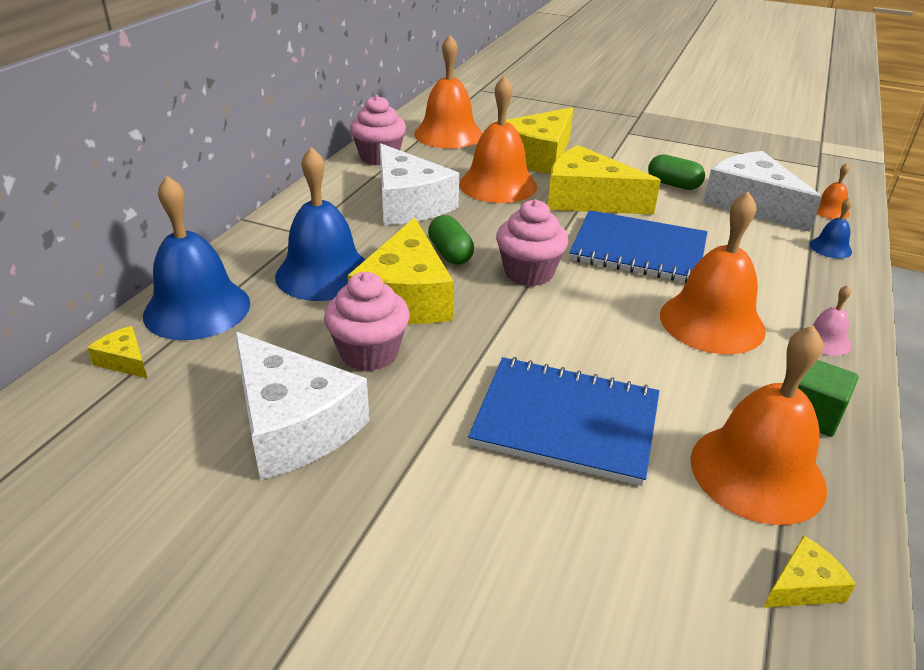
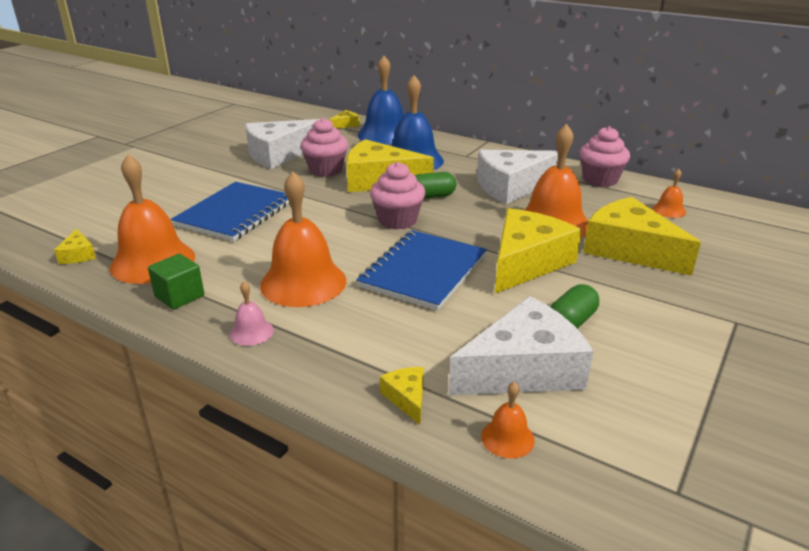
camera: 100 degrees right, 5 degrees down
(448, 134) = (669, 210): orange bell -> orange bell, size x0.45
(830, 248) = (407, 398): blue bell -> yellow cheese

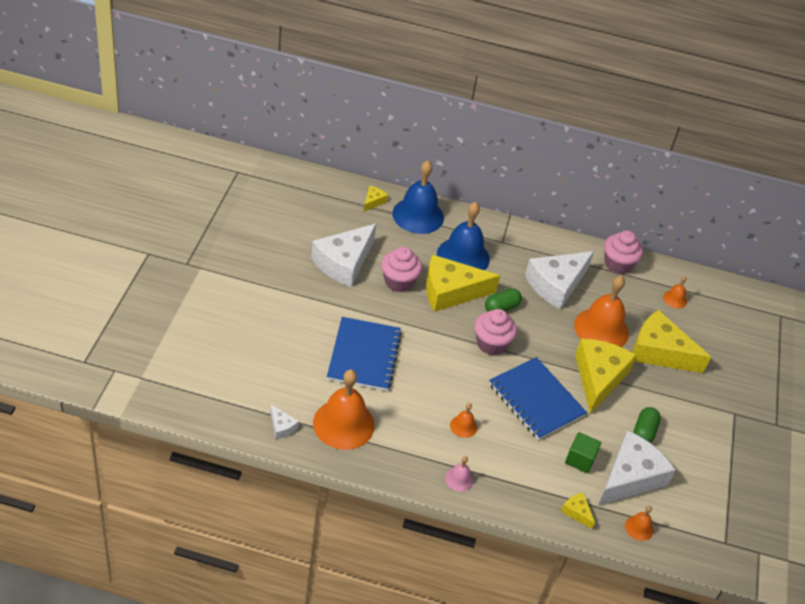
camera: 25 degrees left, 15 degrees up
(78, 255) = (281, 426): yellow cheese -> white cheese
(179, 296) = (390, 456): green cube -> green cube (580, 460)
(303, 282) = (463, 426): orange bell -> orange bell, size x0.45
(423, 271) = (536, 400): blue notebook -> blue notebook turned 45 degrees counterclockwise

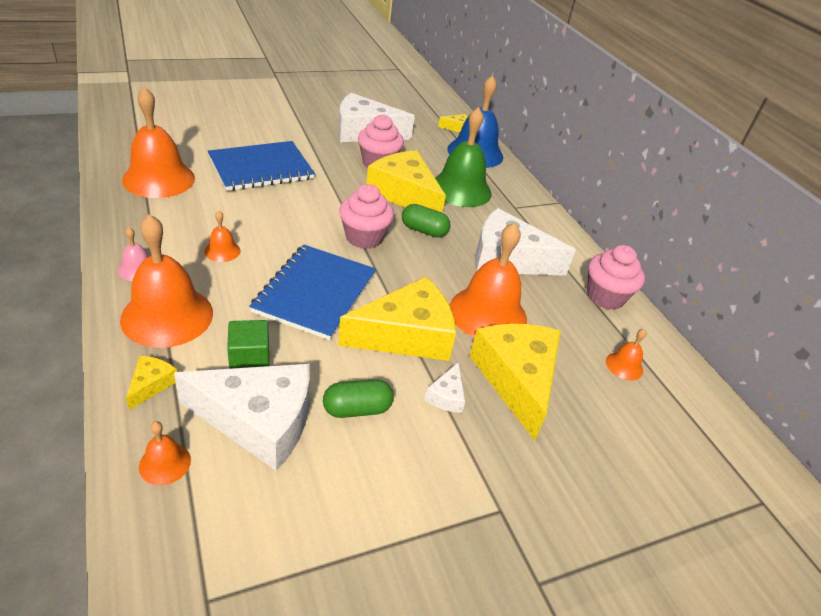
camera: 55 degrees right, 5 degrees down
(281, 426) = (126, 149): white cheese -> white cheese (446, 396)
(463, 256) = (461, 189): blue bell -> green bell
(518, 482) = (167, 315): none -> orange bell

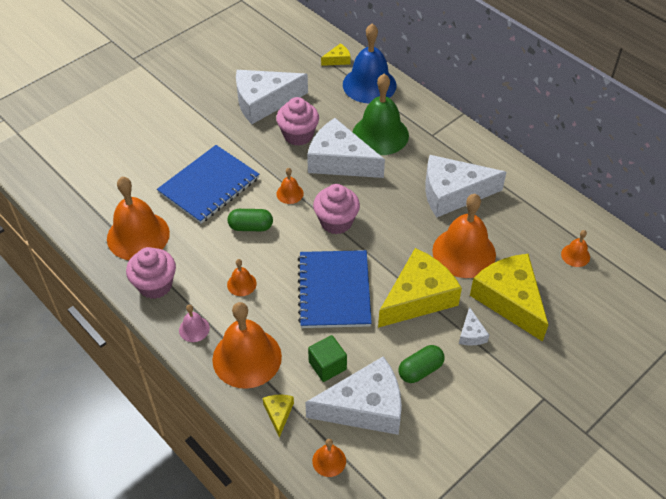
camera: 15 degrees left, 10 degrees up
(334, 200) = (290, 193): none -> orange bell
(404, 194) = (339, 161): yellow cheese -> white cheese
(424, 230) = (376, 193): green capsule -> green capsule (251, 227)
(605, 297) = (538, 198): pink cupcake -> pink cupcake (155, 285)

